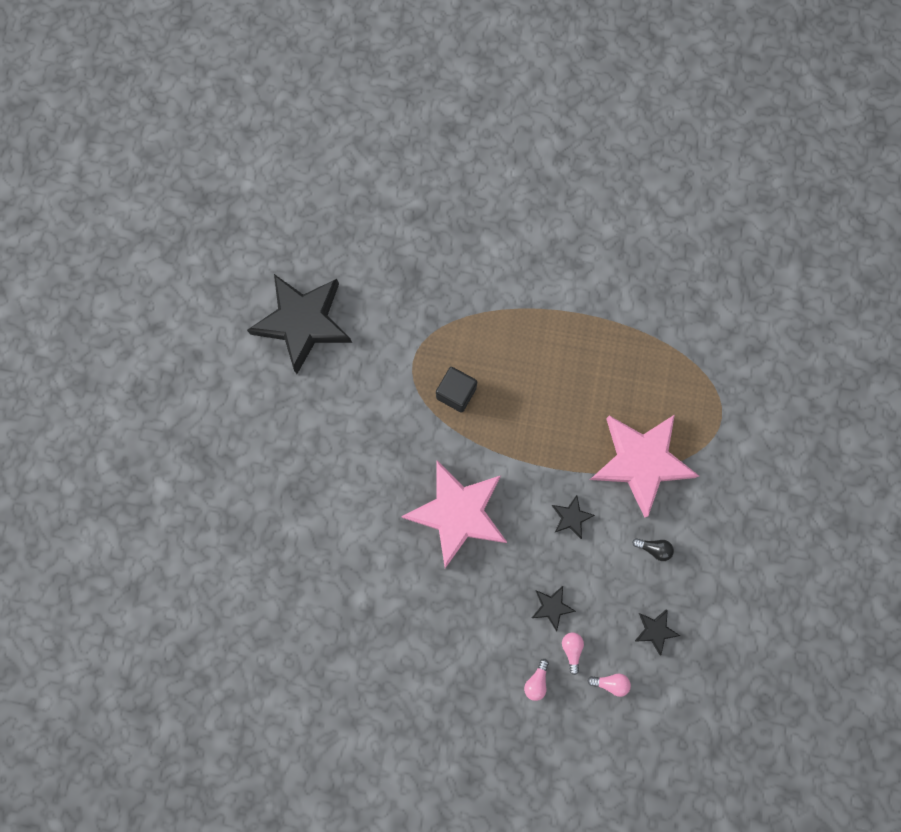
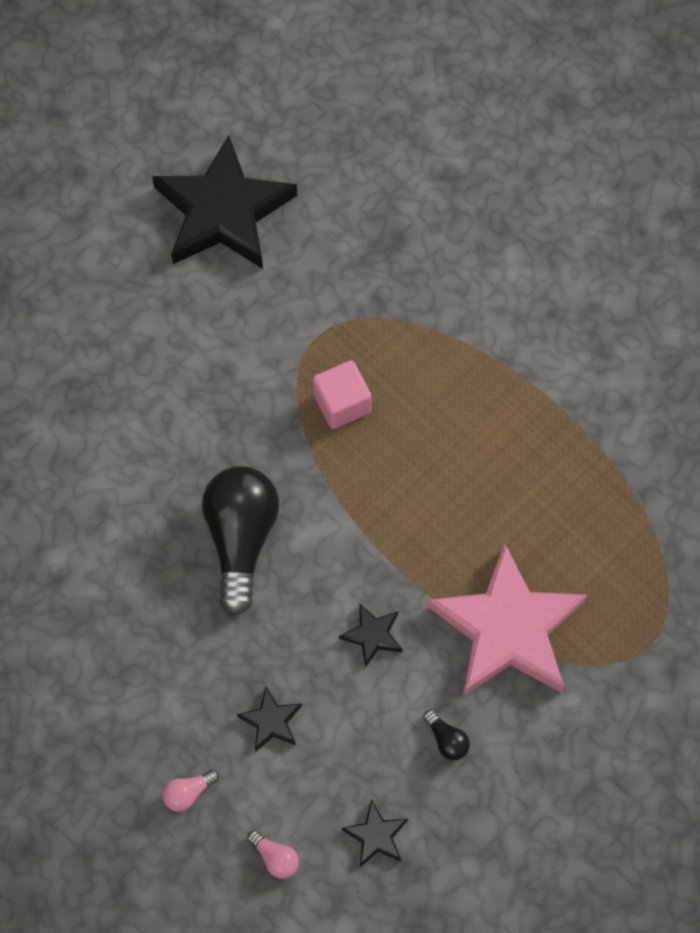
camera: 35 degrees right, 10 degrees down
(456, 393) = (342, 403): black cube -> pink cube
(458, 513) = (241, 539): pink star -> black light bulb
(571, 649) = (257, 786): pink light bulb -> none

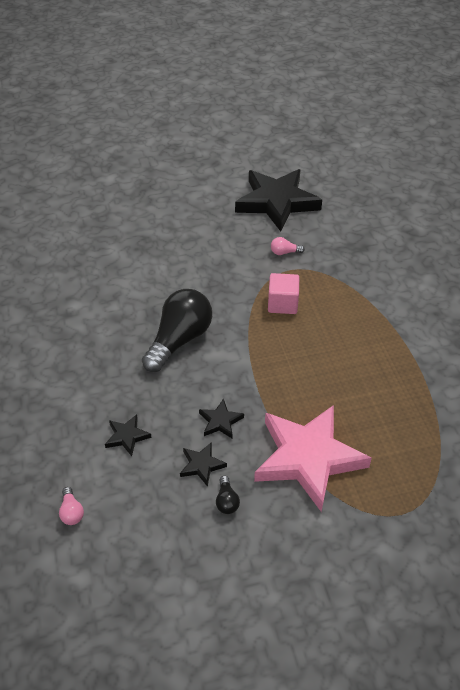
camera: 30 degrees right, 20 degrees down
(188, 793) = (50, 449): pink light bulb -> pink light bulb (284, 252)
(376, 836) = (142, 533): black star -> black star (202, 465)

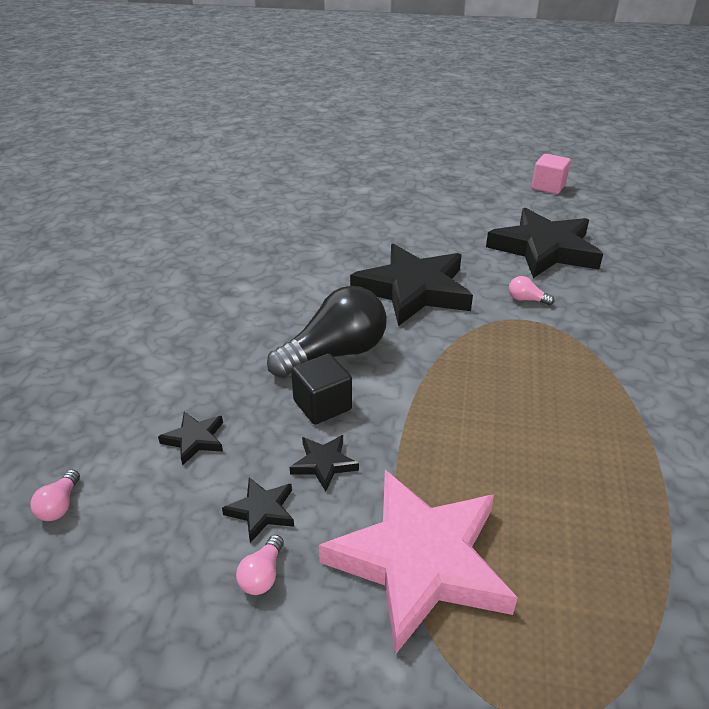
camera: 25 degrees right, 10 degrees down
(195, 382) = (322, 405): none -> black cube
(203, 268) = (413, 290): none -> black star
(226, 501) = (262, 575): black light bulb -> pink light bulb
(282, 304) = (493, 352): pink cube -> pink cube (548, 187)

